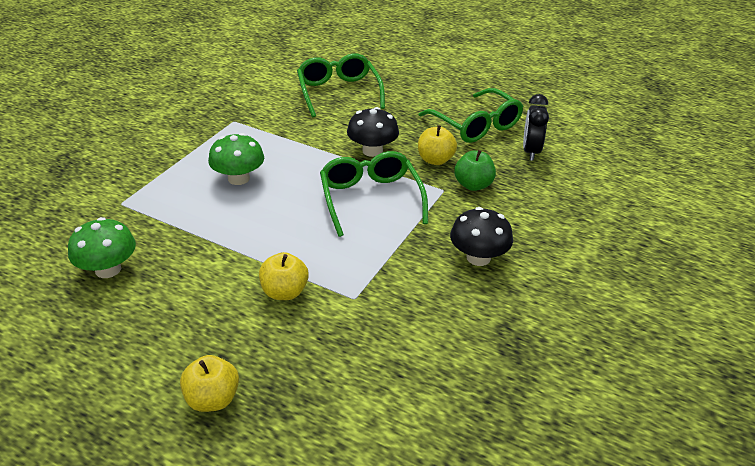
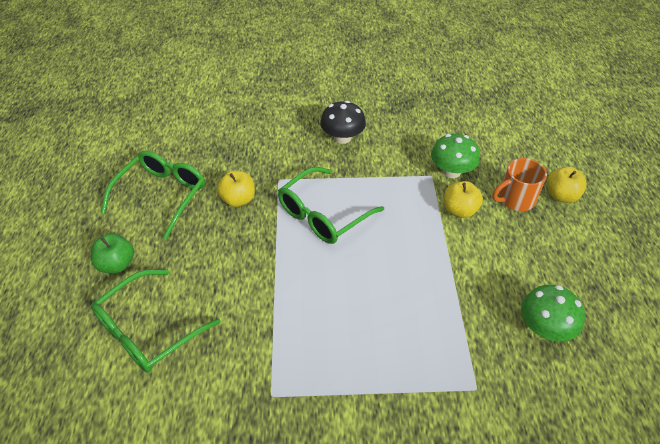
camera: 120 degrees left, 10 degrees up
(238, 178) = (366, 319): green mushroom -> green mushroom (451, 171)
(252, 349) = (515, 199): none -> orange mug
(372, 151) = (251, 245): black mushroom -> none
(473, 185) = (260, 166): green apple -> green apple (117, 264)
(531, 151) = (187, 151): black clock -> none

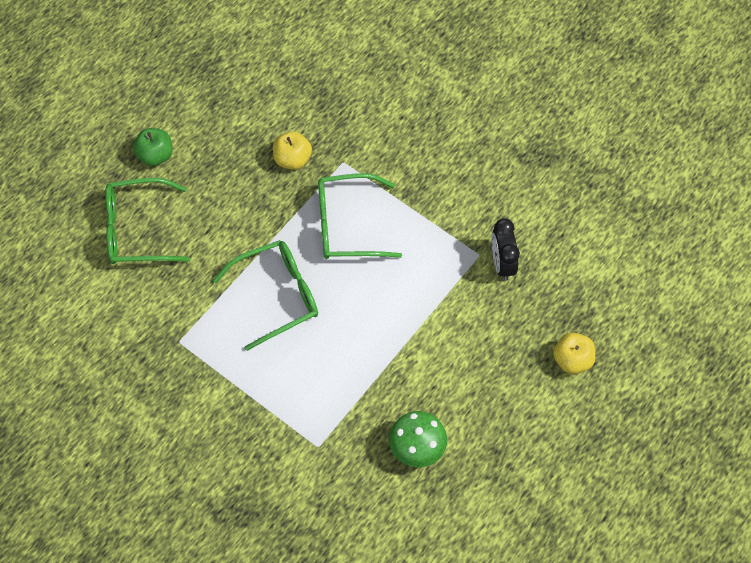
camera: 40 degrees right, 15 degrees up
(162, 195) = (236, 110): green glasses -> green glasses (277, 295)
(342, 137) = (442, 156): black mushroom -> none
(451, 171) = (502, 263): green mushroom -> black clock
(459, 210) = (465, 306): yellow apple -> none
(515, 199) = (526, 332): orange mug -> none

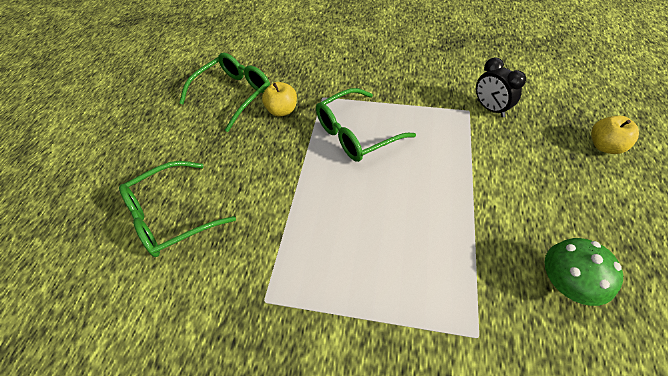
camera: 25 degrees left, 10 degrees down
(155, 155) = (163, 153): green apple -> none
(277, 295) = (335, 211): green glasses -> green glasses (234, 94)

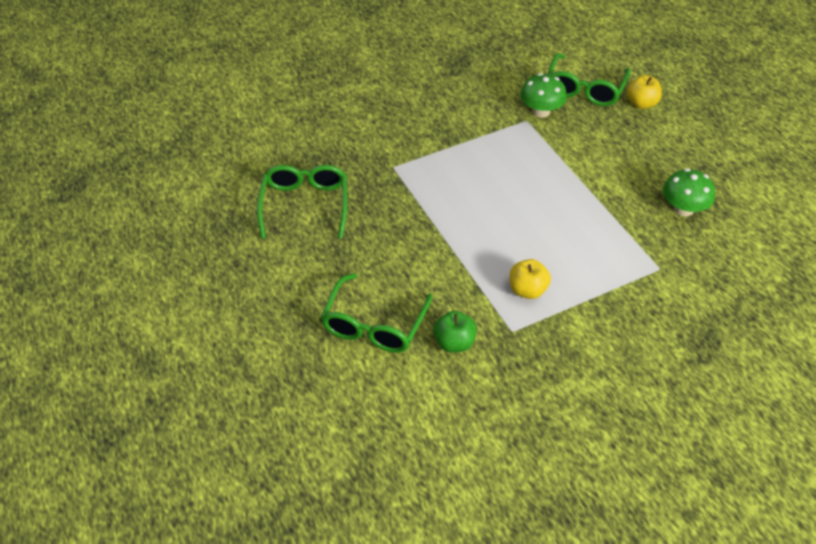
camera: 40 degrees left, 5 degrees down
(207, 277) = (454, 343): none -> green apple
(282, 110) = (369, 196): yellow apple -> yellow apple (527, 290)
(356, 134) = (455, 184): green glasses -> green glasses (585, 89)
(490, 108) = (541, 111): black clock -> green mushroom

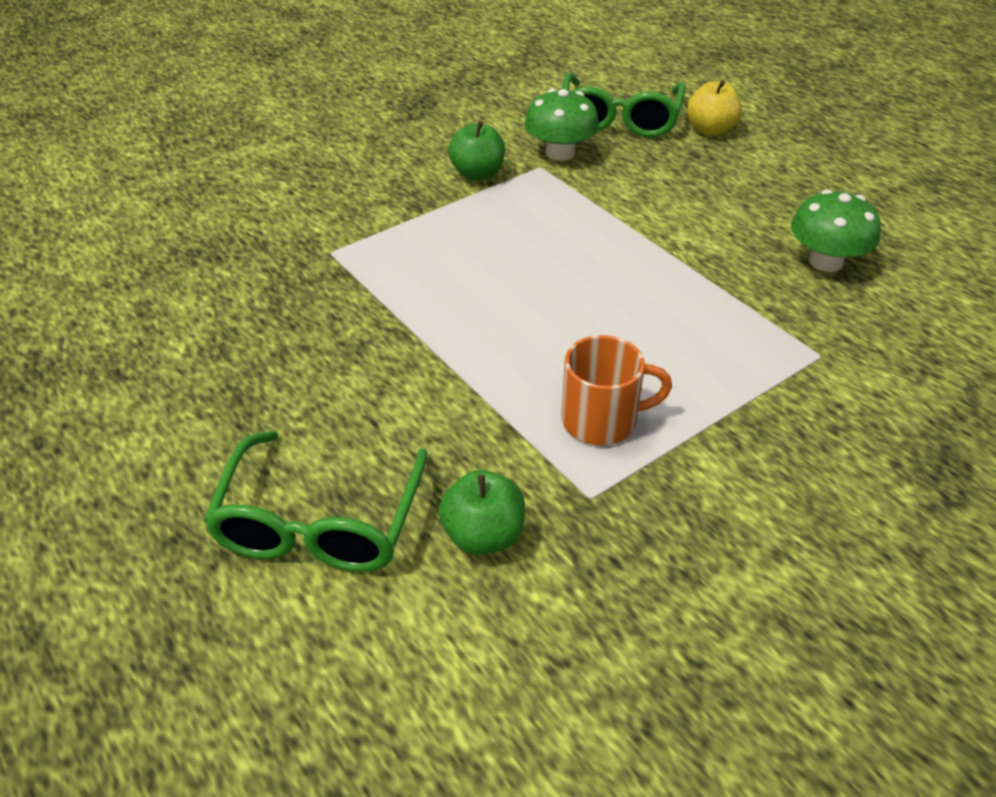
camera: 10 degrees left, 5 degrees down
(305, 205) = (175, 327): green glasses -> none
(487, 121) = (477, 174): none -> green apple
(527, 290) = (602, 420): yellow apple -> orange mug

